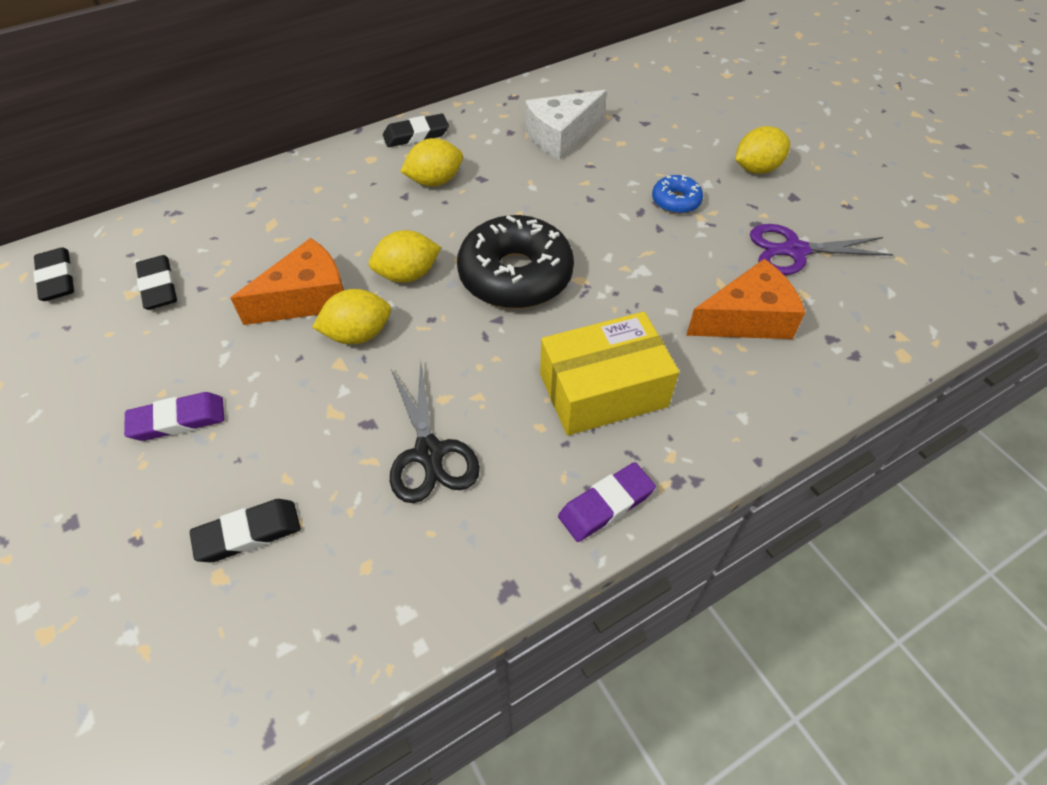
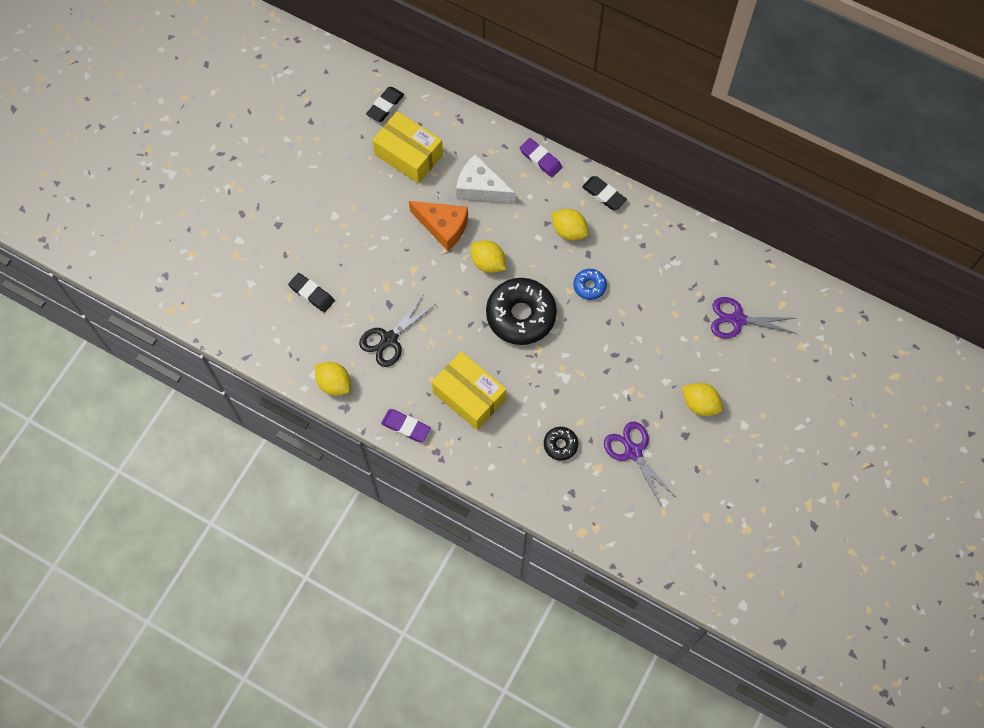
camera: 60 degrees right, 15 degrees up
(159, 286) = (408, 155): black eraser -> yellow box
(178, 420) = (344, 225): purple eraser -> purple eraser (540, 159)
(358, 334) = (435, 266): yellow lemon -> yellow lemon (334, 383)
(561, 136) = (658, 276): white cheese -> white cheese (480, 188)
(663, 102) = (737, 319): none -> purple scissors
(676, 201) = (637, 370): blue donut -> blue donut (589, 286)
(746, 319) = (560, 445): orange cheese -> black donut

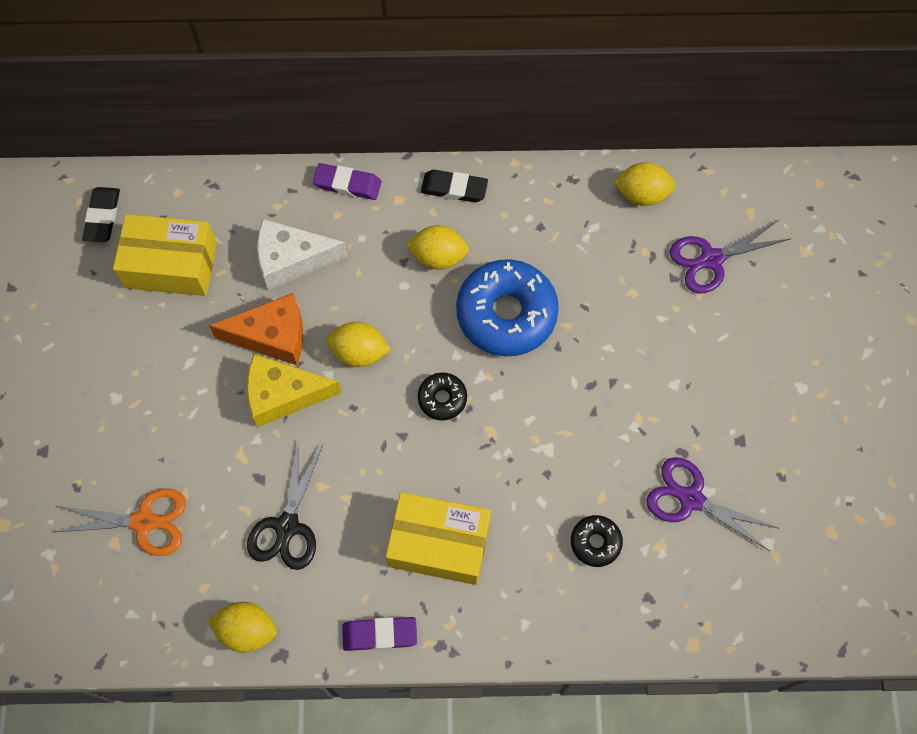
camera: 30 degrees left, 0 degrees up
(311, 294) = (144, 522): black eraser -> orange scissors
(430, 264) = (283, 395): none -> yellow cheese
(521, 315) = (442, 399): black donut -> black donut, size x0.48
(589, 286) = (506, 314): blue donut -> blue donut, size x2.10
(700, 404) = (733, 390): yellow lemon -> yellow lemon (642, 194)

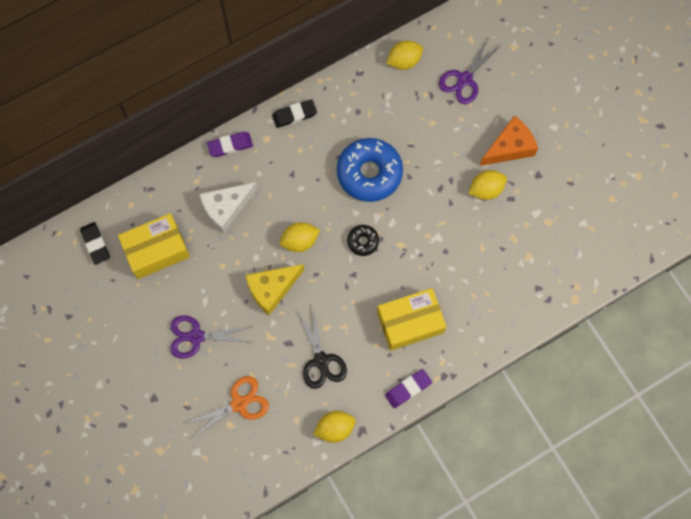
camera: 30 degrees left, 5 degrees up
(272, 336) = (243, 259): orange cheese -> orange cheese (509, 147)
(438, 257) = (310, 161): yellow lemon -> yellow lemon (486, 189)
(595, 542) = (493, 274): black donut -> none
(691, 499) = (530, 222): purple scissors -> purple scissors (196, 336)

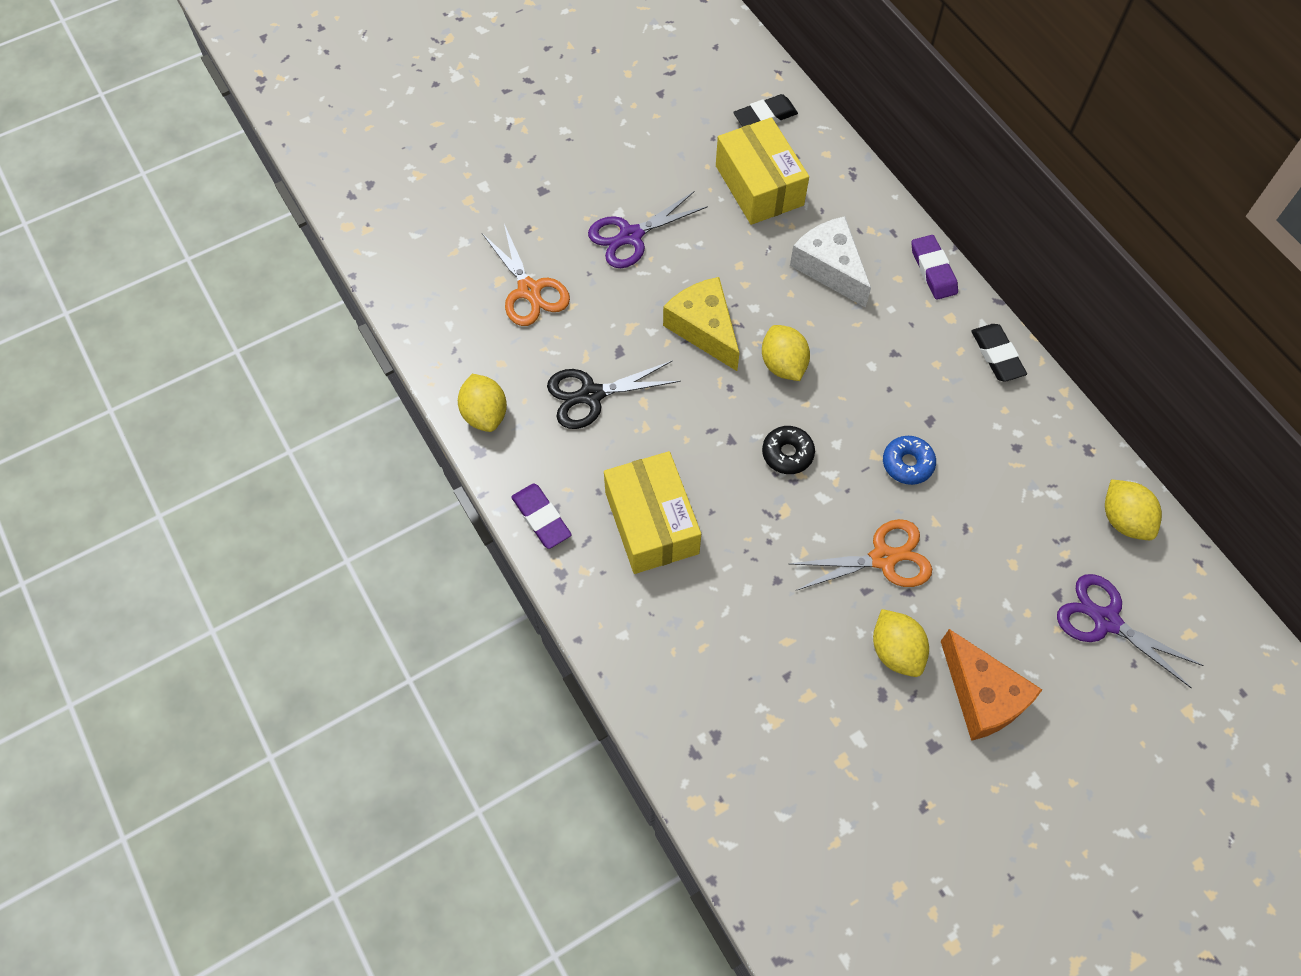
camera: 90 degrees right, 10 degrees down
(196, 336) = (630, 236): purple scissors -> purple scissors turned 120 degrees counterclockwise
(369, 173) = (907, 464): blue donut -> blue donut, size x0.48
(430, 191) = (883, 558): none -> orange scissors

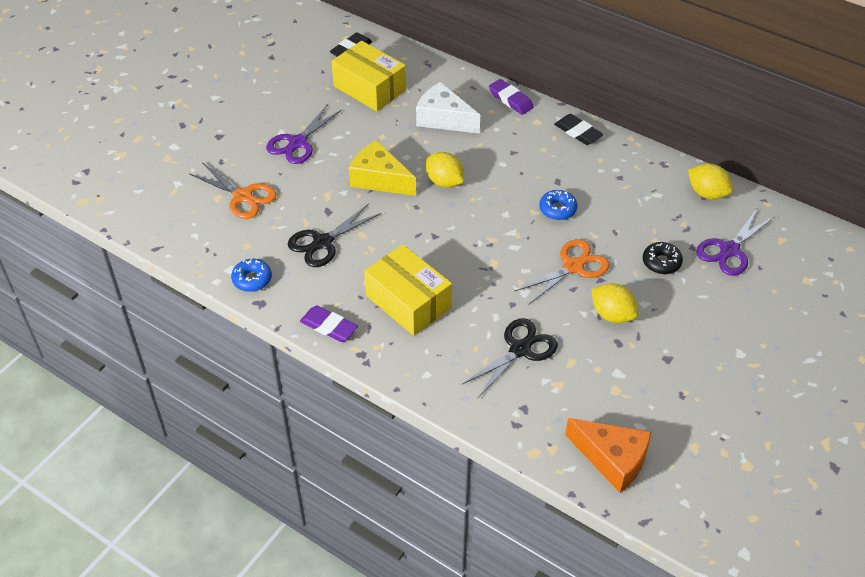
camera: 25 degrees left, 15 degrees down
(485, 414) = (252, 279): yellow lemon -> blue donut
(753, 650) = (520, 349): none -> black scissors
(787, 454) = (477, 230): black donut -> black donut (661, 262)
(982, 696) = (680, 319): orange cheese -> orange cheese (612, 459)
(1105, 620) = (729, 250): purple scissors -> purple scissors turned 60 degrees counterclockwise

